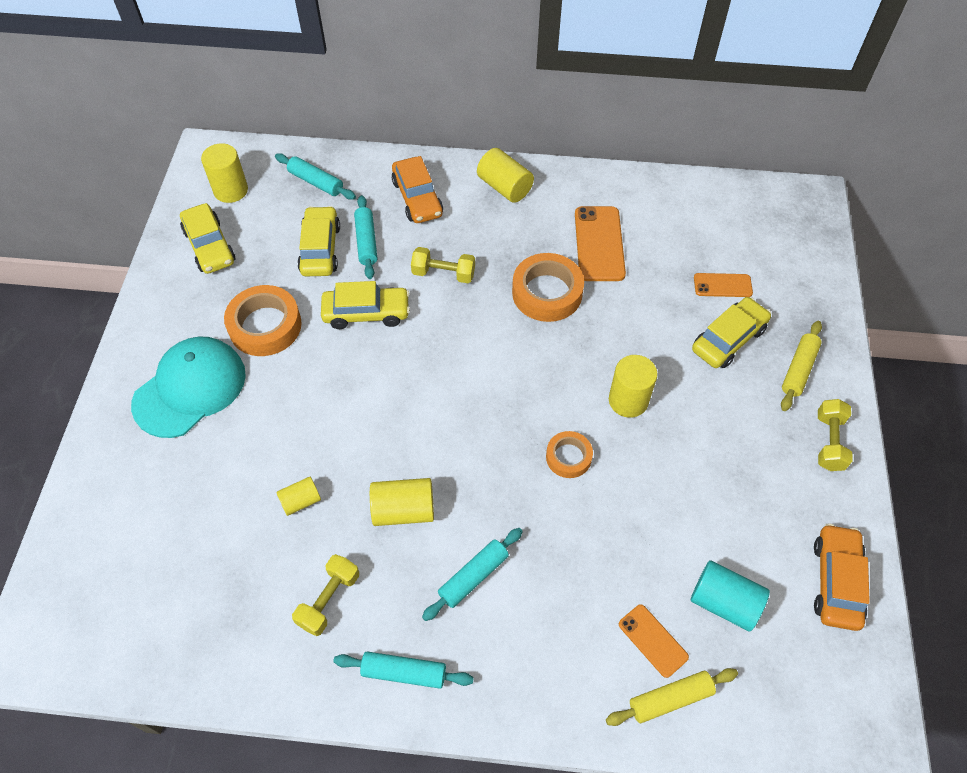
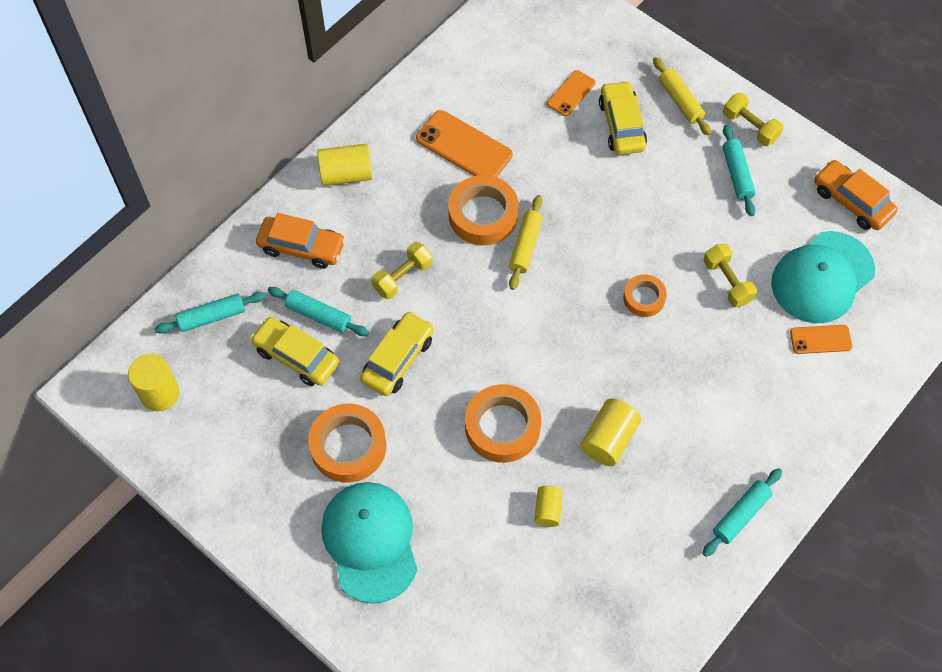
camera: 55 degrees left, 5 degrees up
(209, 246) = (216, 446): yellow car -> none
(329, 600) = (648, 535): yellow dumbbell -> yellow dumbbell (727, 282)
(357, 421) = (502, 427): none -> orange tape
(473, 576) = (697, 424): turquoise rolling pin -> turquoise rolling pin (736, 174)
(628, 400) = (625, 226): yellow cylinder -> none
(670, 699) = (867, 357): yellow rolling pin -> yellow rolling pin (525, 246)
(724, 602) = (822, 277): turquoise cylinder -> turquoise cap

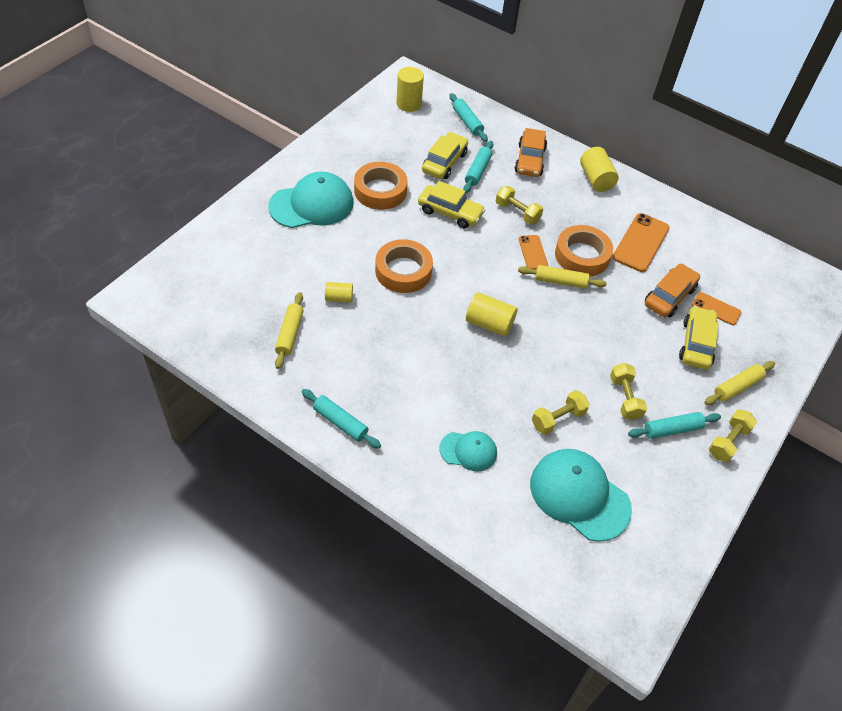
camera: 80 degrees right, 10 degrees down
(607, 573) = (289, 334): none -> yellow rolling pin
(608, 439) = (399, 335): yellow cylinder -> yellow cylinder (489, 324)
(621, 125) = (696, 344): yellow car -> yellow car turned 60 degrees counterclockwise
(644, 298) = (529, 358): orange tape -> none
(697, 211) = (625, 398): none -> yellow dumbbell
(773, 379) = (468, 451): none -> turquoise cap
(820, 339) = (514, 491): orange phone -> orange phone (533, 252)
(851, 201) = (671, 526): orange car -> orange car (669, 296)

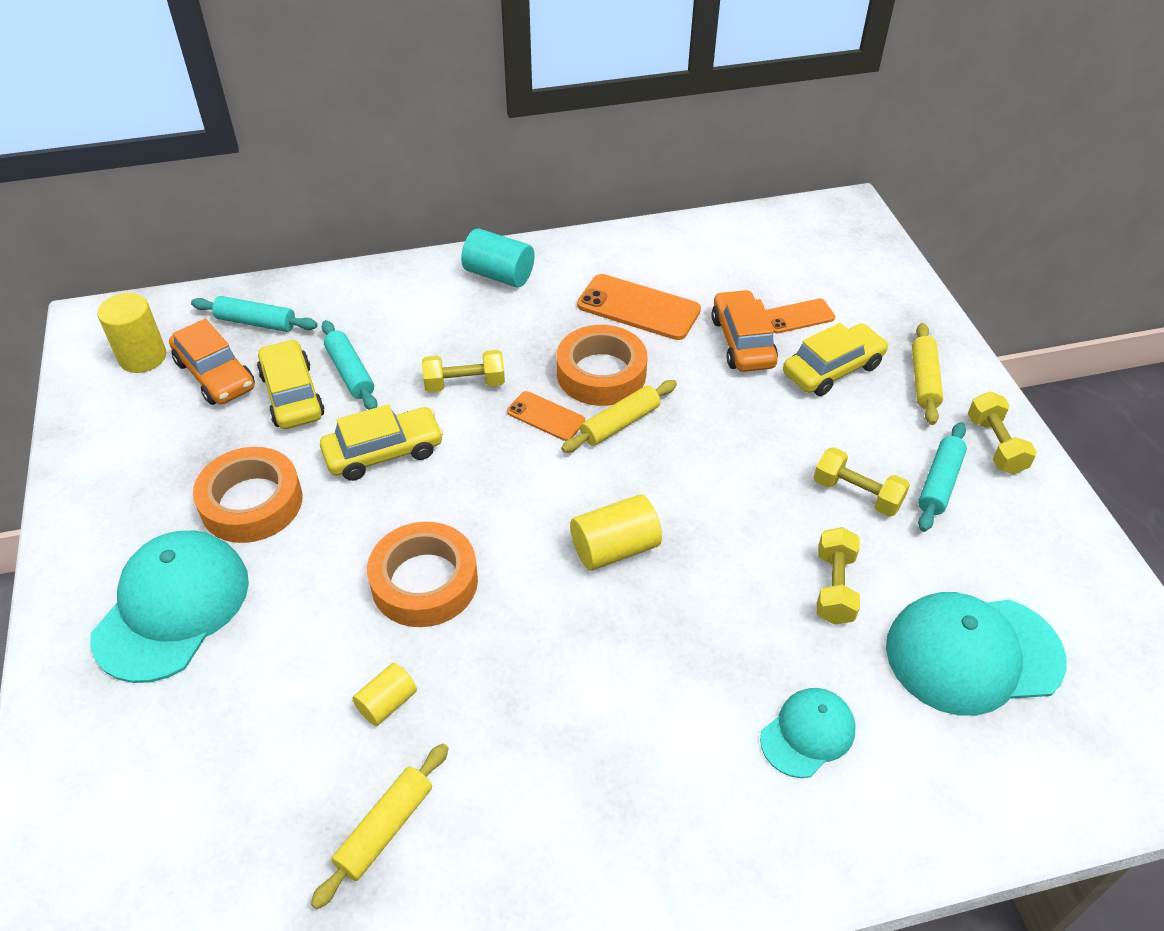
camera: 45 degrees left, 5 degrees down
(289, 334) = (385, 828): yellow rolling pin -> yellow rolling pin turned 75 degrees clockwise
(340, 422) = (621, 877): turquoise rolling pin -> none
(529, 160) = (396, 310): orange car -> orange car (215, 375)
(596, 179) = (499, 275): yellow cylinder -> turquoise cylinder
(641, 243) = (638, 307): orange phone -> orange phone turned 45 degrees counterclockwise
(696, 344) = (832, 369): yellow car -> yellow car turned 90 degrees clockwise

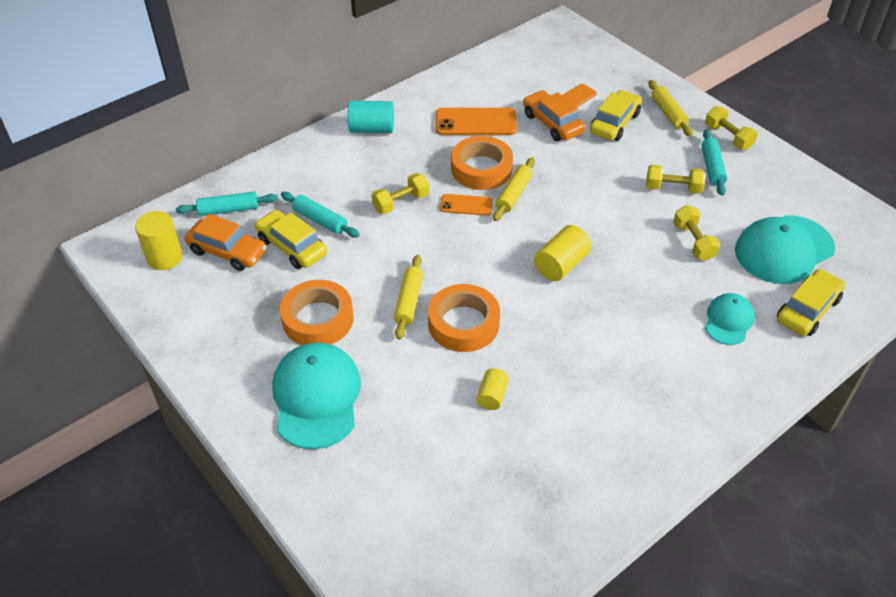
camera: 25 degrees left, 0 degrees up
(384, 452) = (380, 260): yellow car -> yellow car (807, 310)
(385, 828) = (540, 459): yellow rolling pin -> yellow rolling pin (408, 301)

